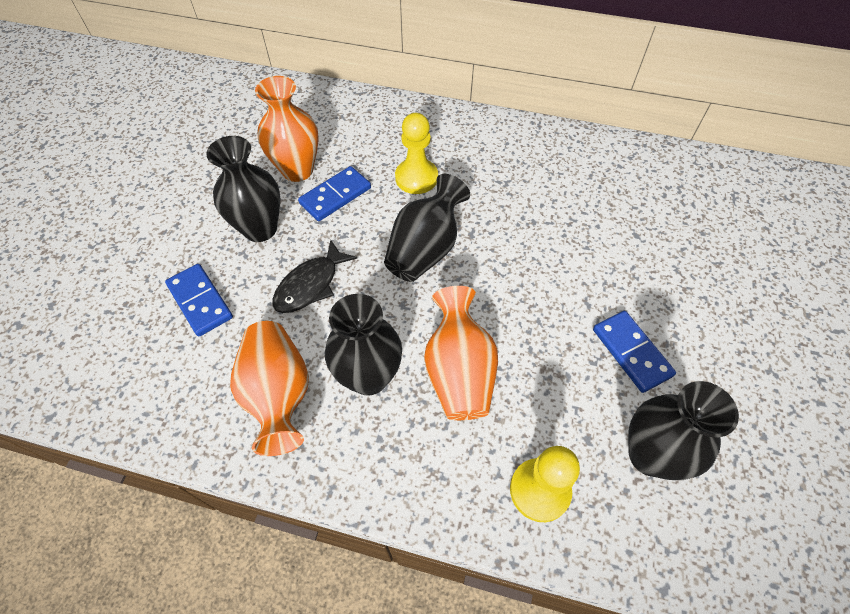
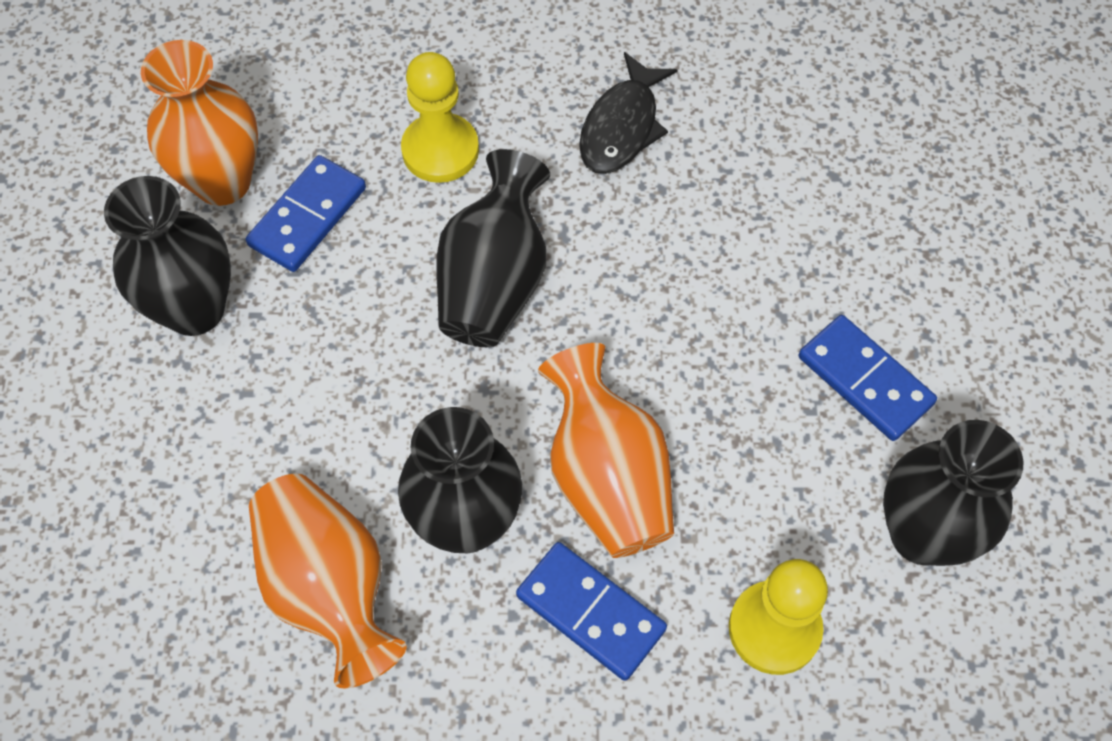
camera: 15 degrees left, 5 degrees up
(200, 301) = (137, 465): blue domino -> blue domino (590, 612)
(310, 285) = (319, 391): black fish -> black fish (622, 127)

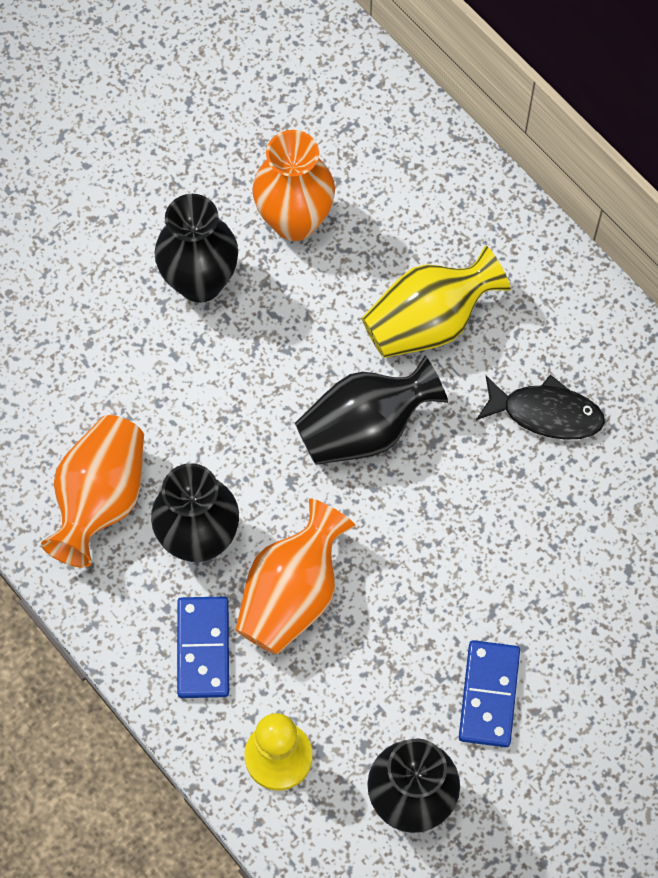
camera: 50 degrees right, 5 degrees up
(307, 216) = (314, 288): blue domino -> none
(440, 150) = (429, 322): yellow pawn -> yellow vase
(622, 127) = (546, 413): black fish -> black fish turned 150 degrees counterclockwise

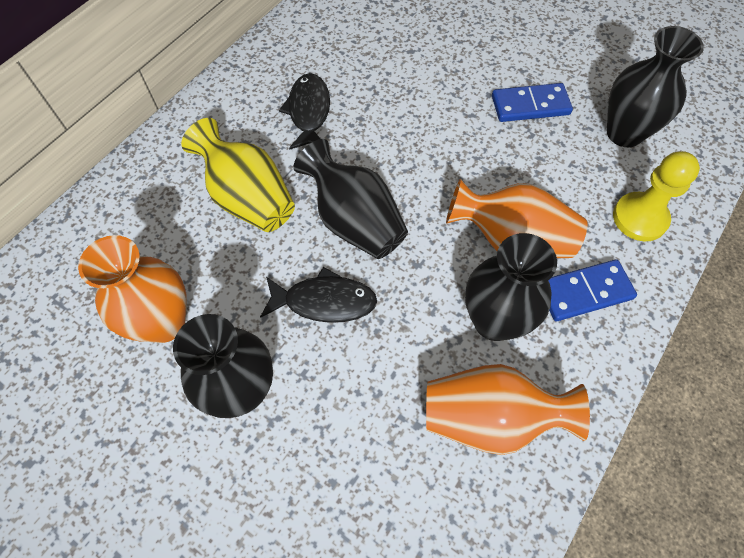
camera: 105 degrees left, 5 degrees down
(273, 375) = (324, 301): none -> black fish

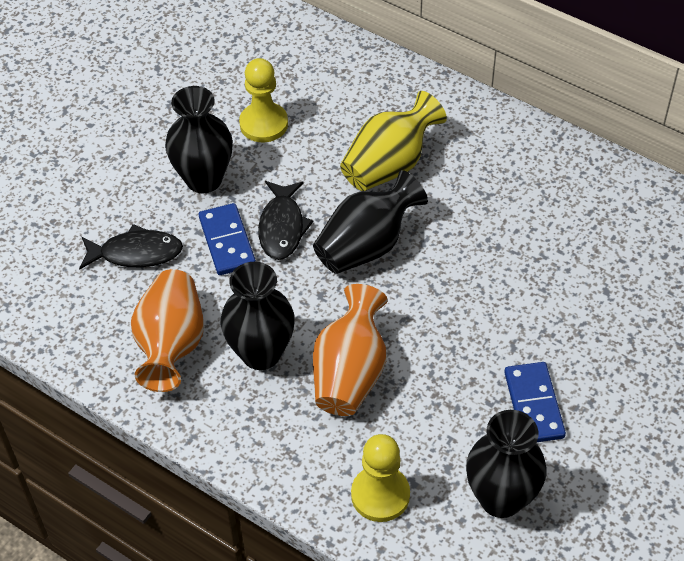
camera: 90 degrees right, 10 degrees down
(164, 323) = (263, 124): orange vase -> yellow pawn
(309, 112) = (501, 203): black fish -> black fish (136, 253)
(584, 292) = (290, 431): blue domino -> blue domino (227, 242)

